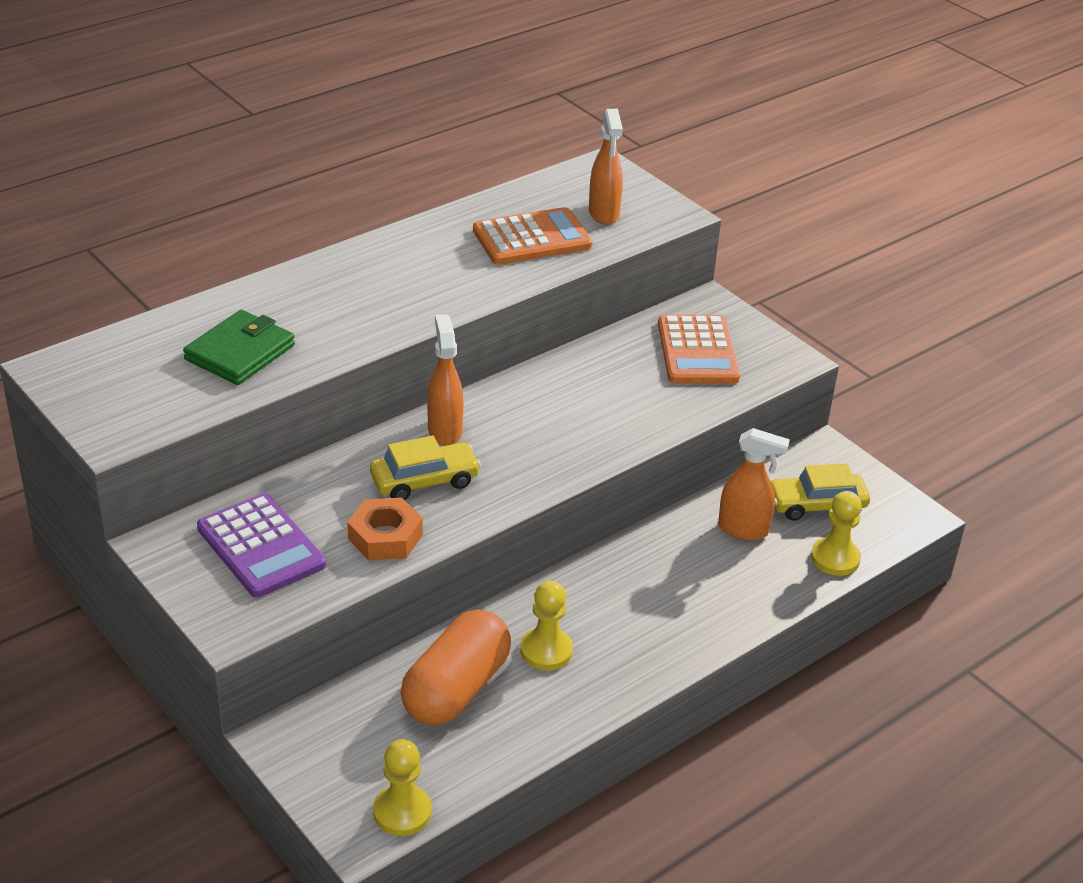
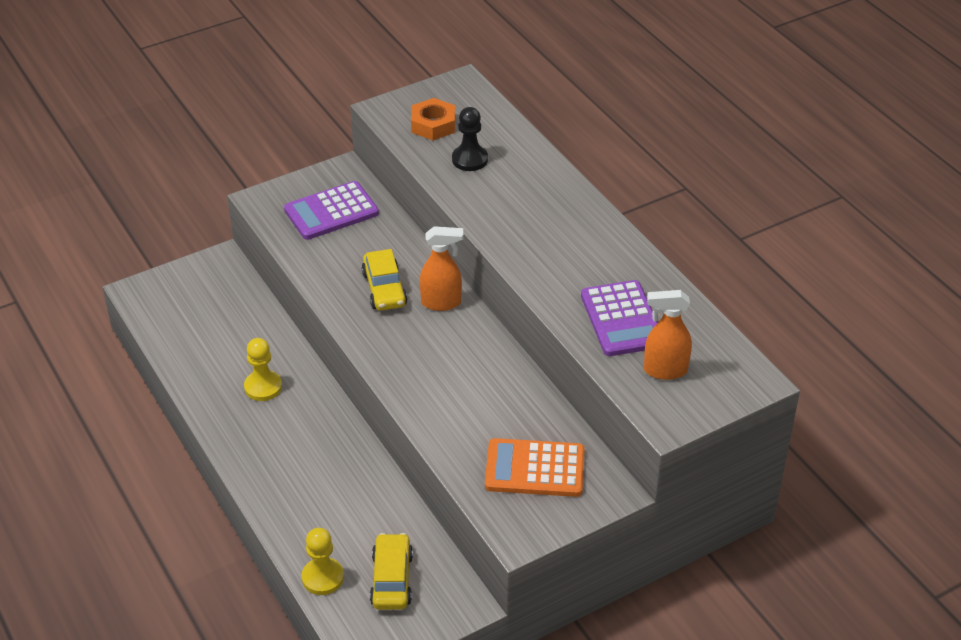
camera: 100 degrees right, 5 degrees up
(240, 352) = (470, 159): green wallet -> black pawn
(385, 537) = (329, 267): orange nut -> orange nut (433, 125)
(402, 812) = (147, 309): yellow pawn -> none
(456, 689) = (240, 339): orange capsule -> none
(532, 238) = (622, 319): orange calculator -> purple calculator
(743, 530) = (368, 522): orange spray bottle -> none

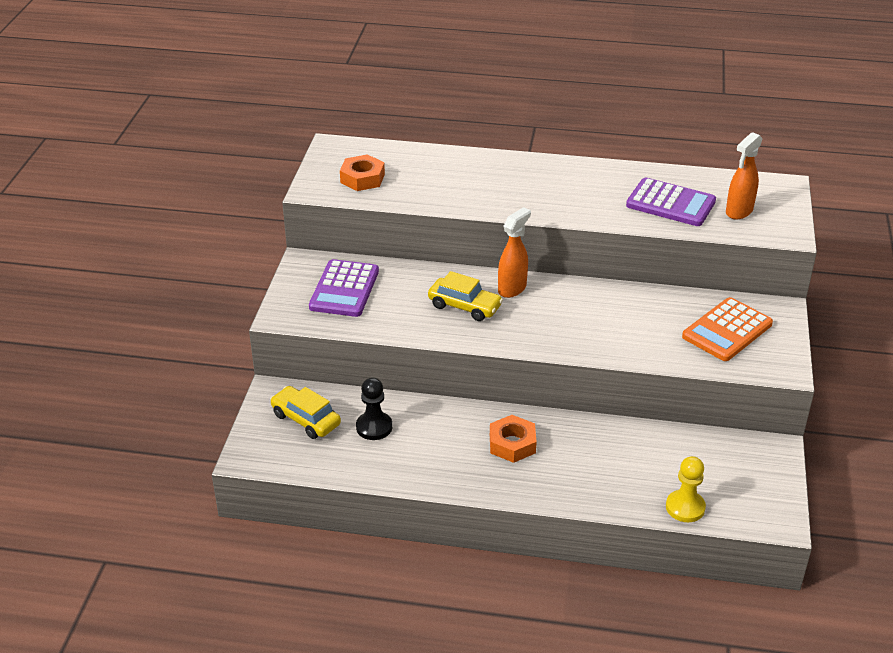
camera: 50 degrees left, 5 degrees down
(263, 387) = (447, 440): yellow pawn -> none
(296, 427) = (512, 444): none -> orange nut
(391, 579) = (719, 473): yellow car -> yellow car (306, 419)
(470, 159) = (424, 182): black pawn -> black pawn (374, 427)

